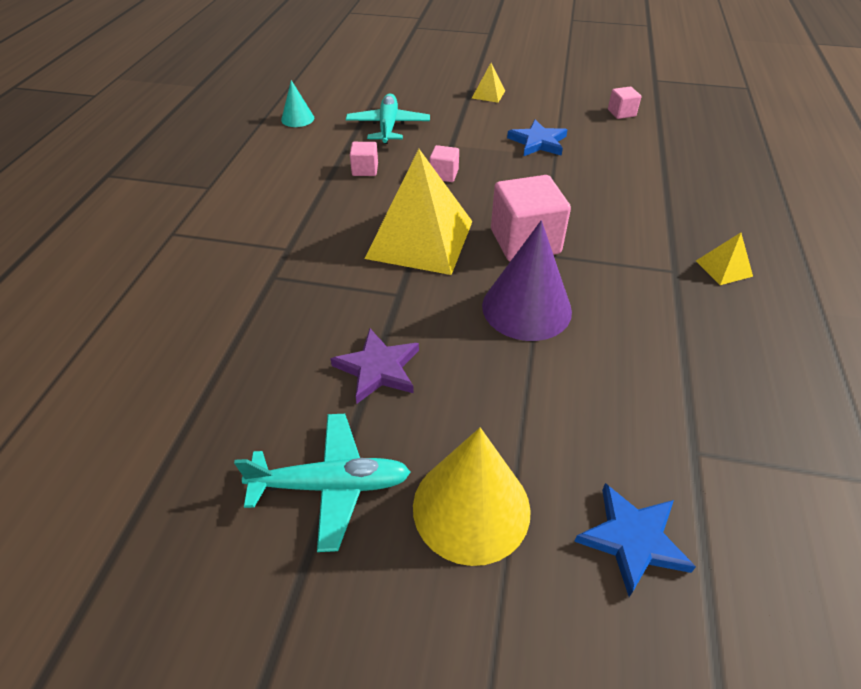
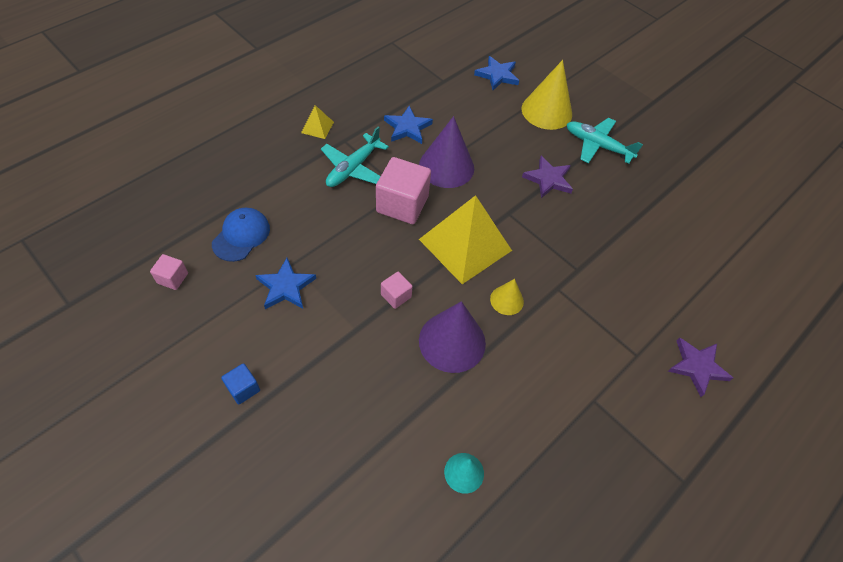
camera: 150 degrees left, 10 degrees up
(96, 252) = (697, 367): none -> purple star
(337, 216) = (506, 300): none -> yellow cone
(365, 170) = (452, 341): pink cube -> purple cone
(388, 126) = (386, 395): turquoise plane -> turquoise plane (353, 168)
(488, 94) = (243, 388): yellow pyramid -> blue cube
(622, 152) = (241, 236): none -> blue cap
(634, 331) = (407, 127): none -> blue star

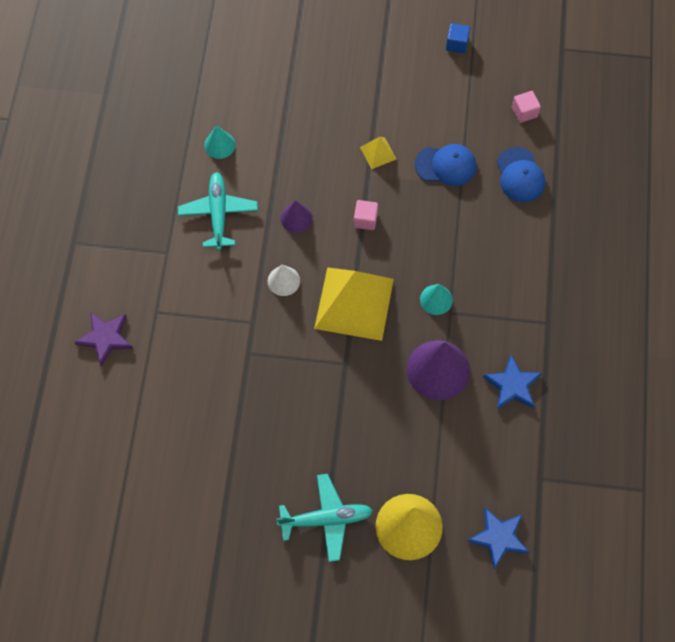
camera: 145 degrees right, 10 degrees up
(243, 388) = (397, 88): blue cube -> blue cube (457, 44)
(285, 287) = (446, 165): blue star -> blue cap
(317, 127) = (584, 317): yellow pyramid -> yellow pyramid (378, 153)
(353, 168) = (509, 301): turquoise plane -> turquoise plane (218, 213)
(402, 204) = (436, 299): pink cube -> turquoise cone
(452, 341) = (296, 218): purple cone -> purple cone, size x0.53
(506, 300) = (283, 281): yellow cone -> white cone
(548, 179) = (340, 432): purple star -> none

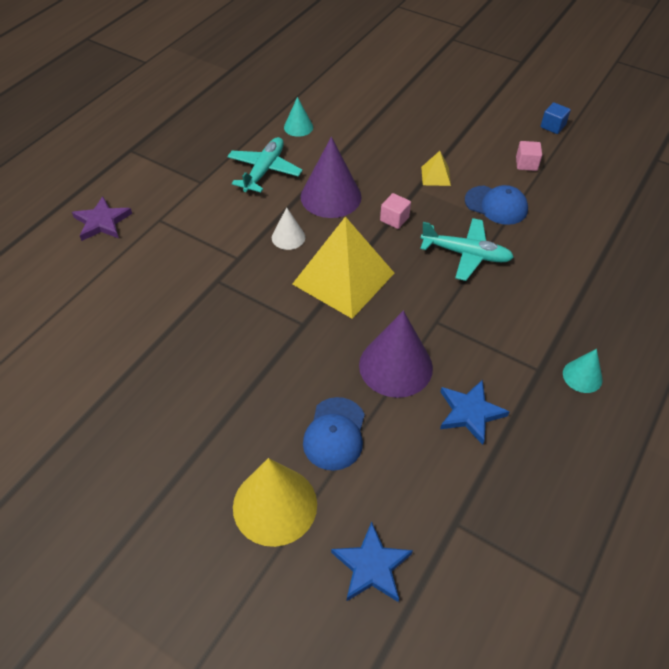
camera: 25 degrees right, 15 degrees down
(296, 218) = (331, 196): purple cone -> purple cone, size x1.89
(326, 519) = (191, 457): turquoise plane -> turquoise plane (466, 254)
(436, 299) = (428, 305): turquoise cone -> turquoise cone (582, 376)
(520, 175) = (568, 236): blue cap -> blue cap (335, 434)
(524, 112) = (596, 191): pink cube -> pink cube (526, 164)

